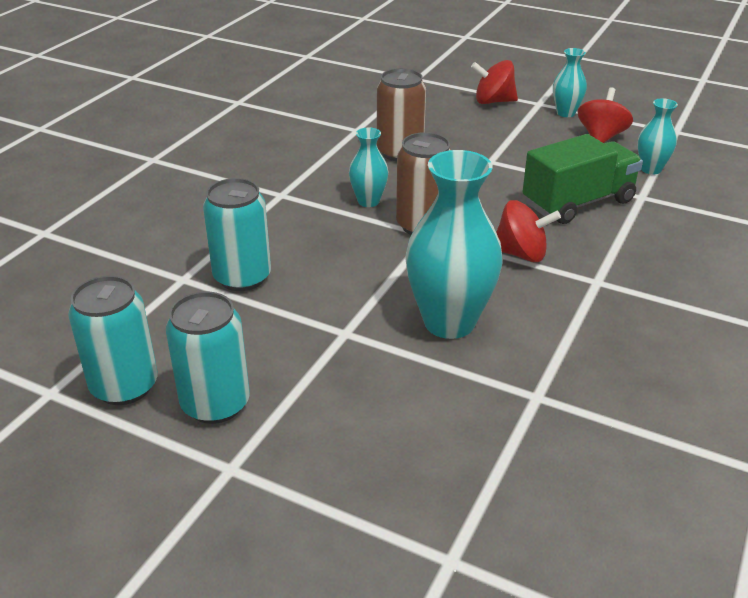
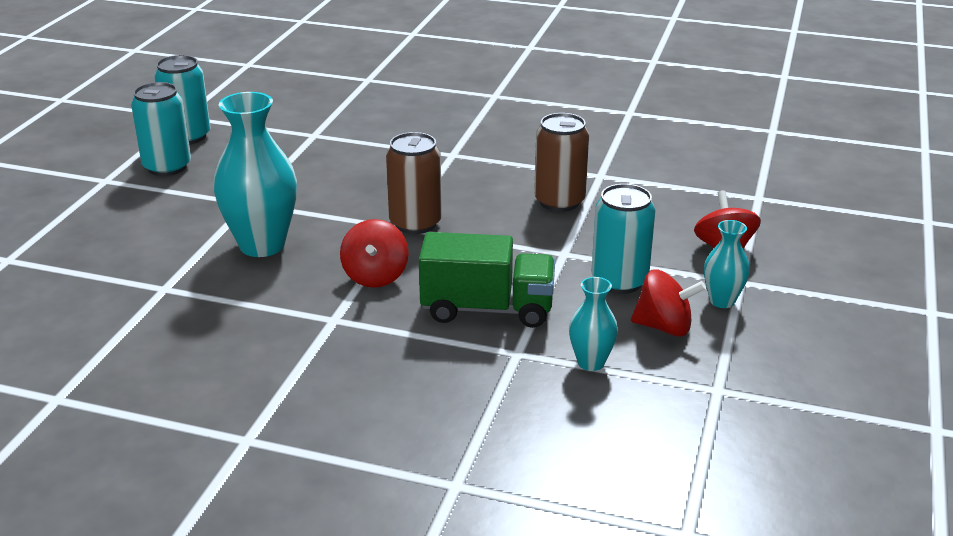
camera: 80 degrees right, 5 degrees down
(242, 277) = (318, 155): turquoise can -> turquoise can (619, 281)
(368, 201) = (452, 194): turquoise vase -> none
(578, 203) = (487, 309): green truck -> green truck turned 45 degrees counterclockwise

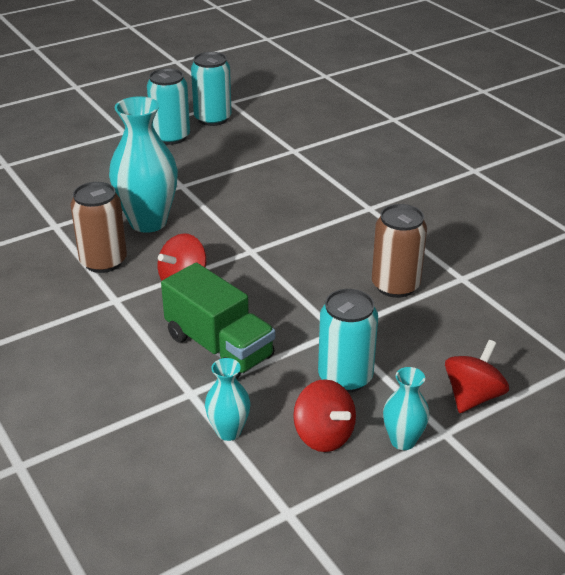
camera: 40 degrees right, 5 degrees up
(415, 223) = (265, 253): brown can -> brown can (103, 261)

